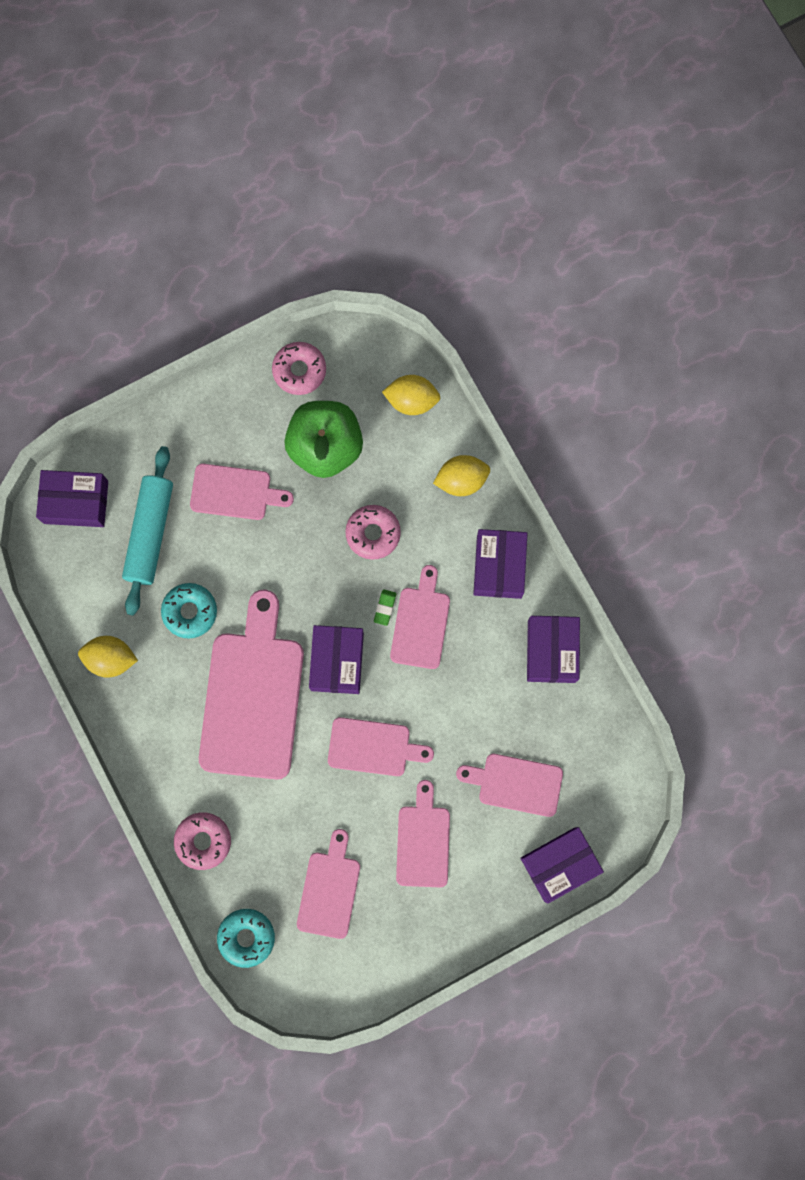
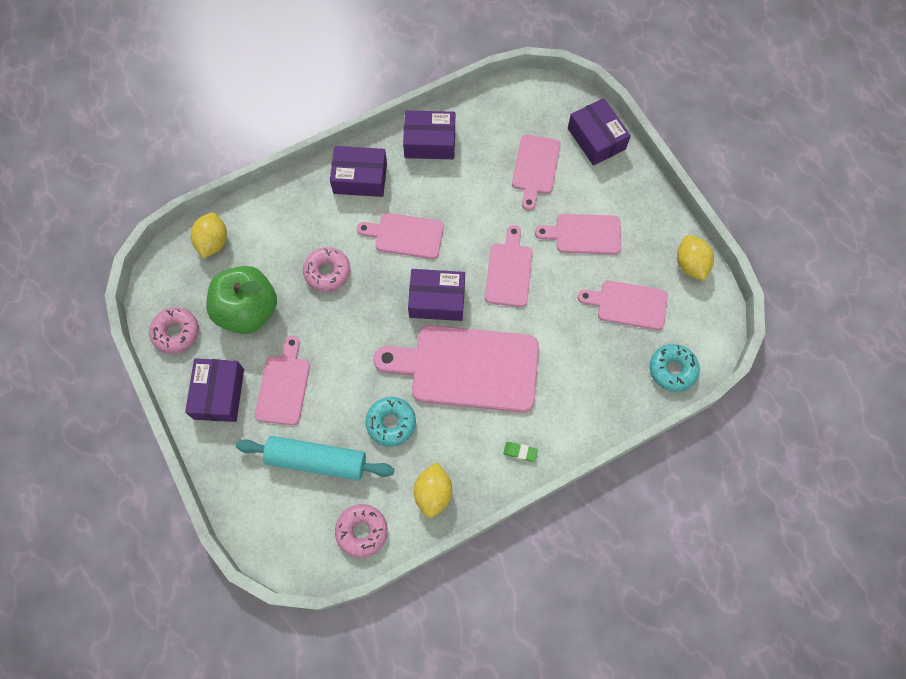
camera: 90 degrees left, 10 degrees down
(76, 502) = (283, 531): purple box -> purple box (219, 394)
(203, 841) = (593, 407): pink donut -> pink donut (362, 531)
(385, 608) = (391, 263): green eraser -> green eraser (520, 452)
(461, 480) = (286, 205): yellow lemon -> yellow lemon (690, 264)

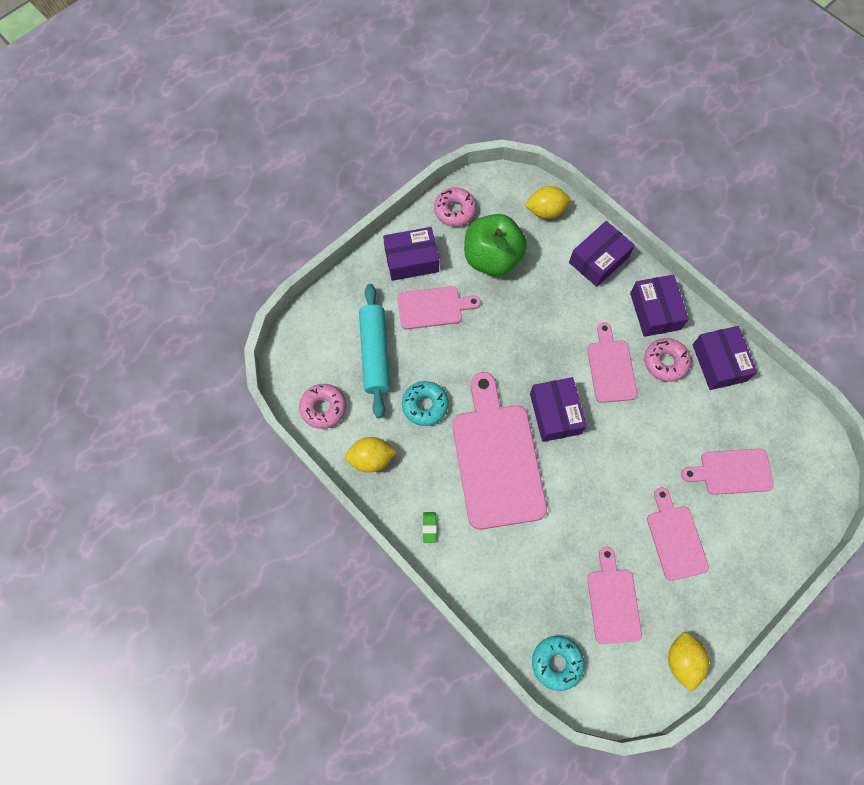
camera: 75 degrees right, 0 degrees up
(327, 272) = (550, 311): pink donut -> pink donut (665, 362)
(509, 271) = (608, 473): pink cutting board -> none
(596, 139) = (792, 527): purple box -> purple box (598, 260)
(690, 264) = (682, 660): yellow lemon -> yellow lemon turned 60 degrees counterclockwise

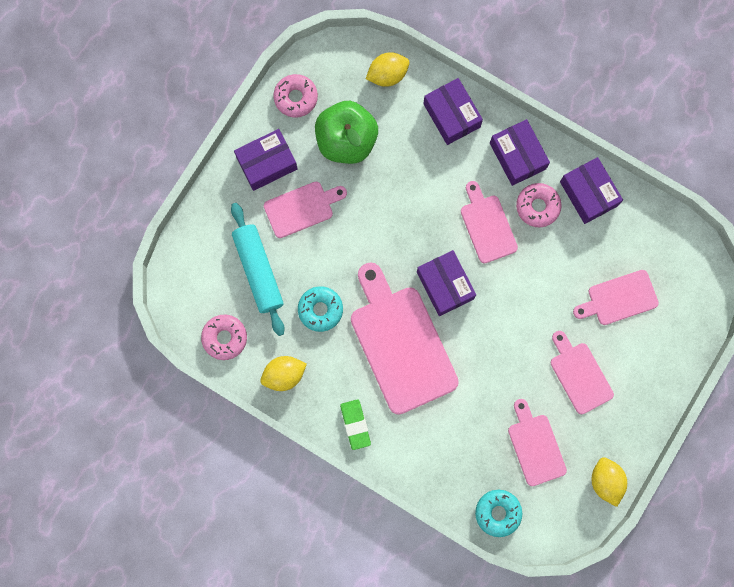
camera: 15 degrees left, 10 degrees up
(429, 527) = (355, 424): green eraser -> green eraser, size x1.62
(598, 260) = (451, 115): purple box -> purple box turned 60 degrees counterclockwise

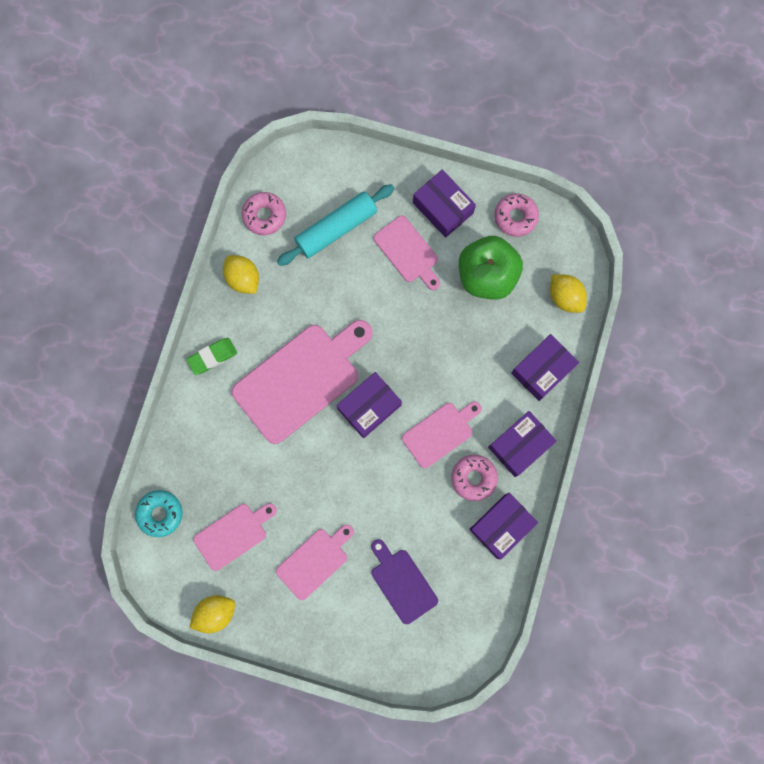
camera: 75 degrees right, 0 degrees up
(320, 310) = (314, 295): turquoise donut -> none
(619, 298) = (402, 582): pink cutting board -> purple cutting board

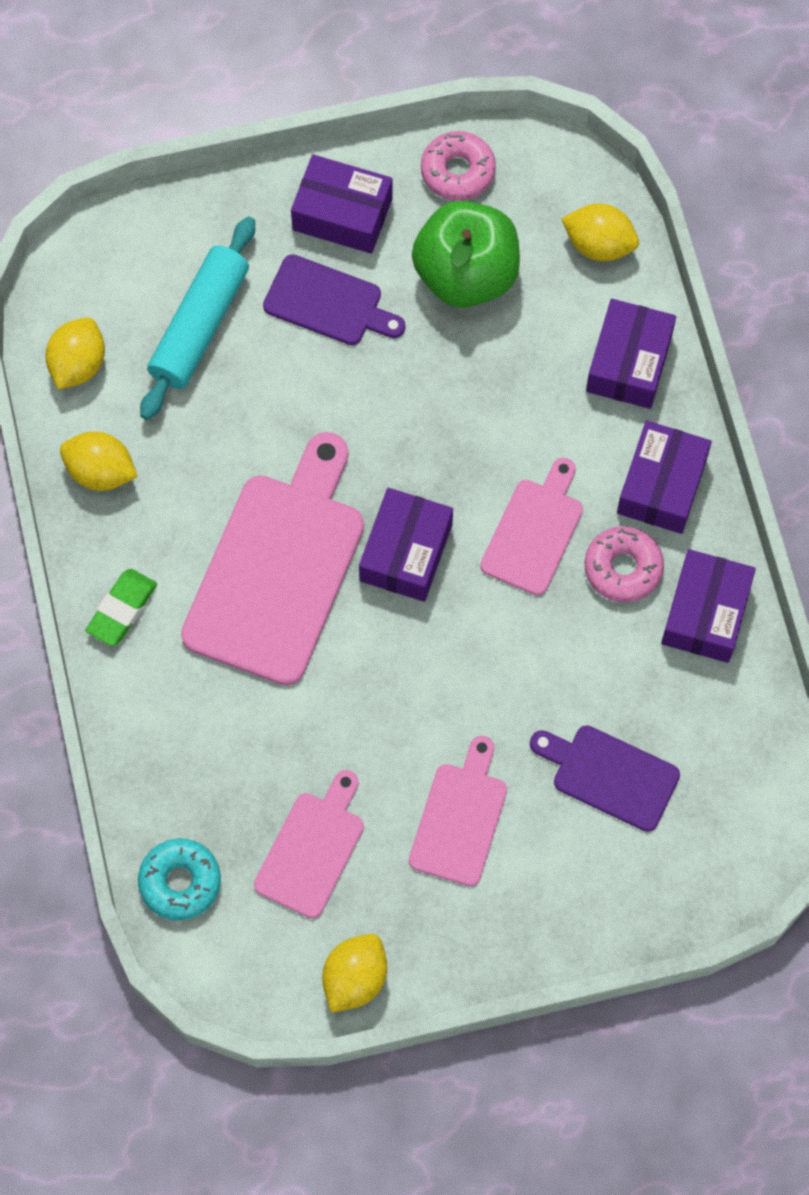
camera: 30 degrees left, 10 degrees down
(264, 215) = (78, 364): pink donut -> yellow lemon
(408, 252) = (328, 303): pink cutting board -> purple cutting board

